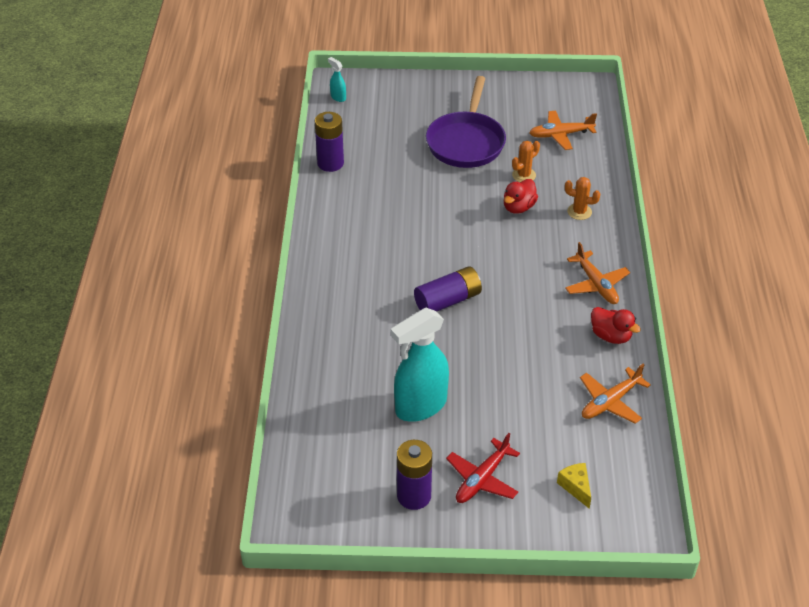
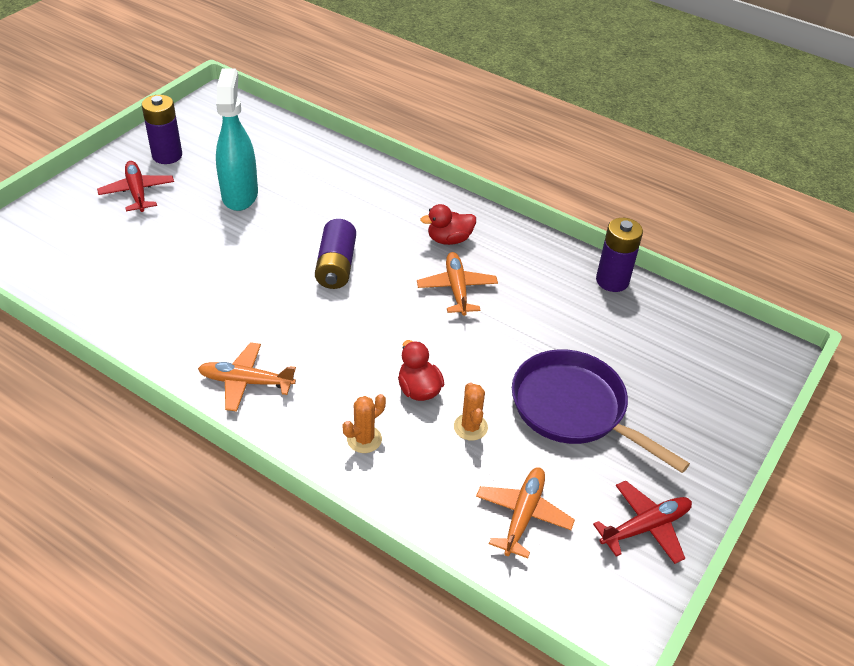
camera: 120 degrees right, 0 degrees up
(338, 97) = (740, 340): turquoise spray bottle -> none
(521, 94) = (645, 527): none -> red plane
(576, 487) = (66, 234): yellow cheese -> none
(610, 402) = (108, 302): orange plane -> orange plane (457, 289)
(611, 336) = (173, 350): red duck -> red duck (449, 239)

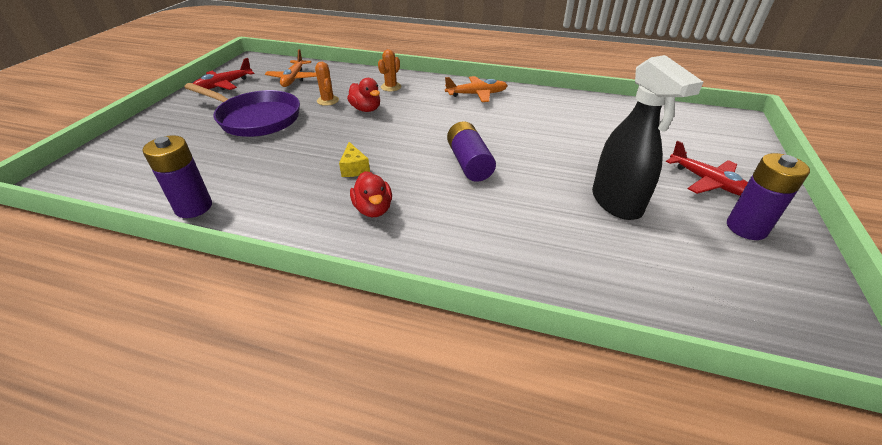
camera: 165 degrees right, 5 degrees down
(240, 195) = (616, 203): turquoise spray bottle -> black spray bottle
(449, 239) = (373, 209): red duck -> red duck turned 105 degrees clockwise
(457, 289) = (354, 168): orange plane -> yellow cheese

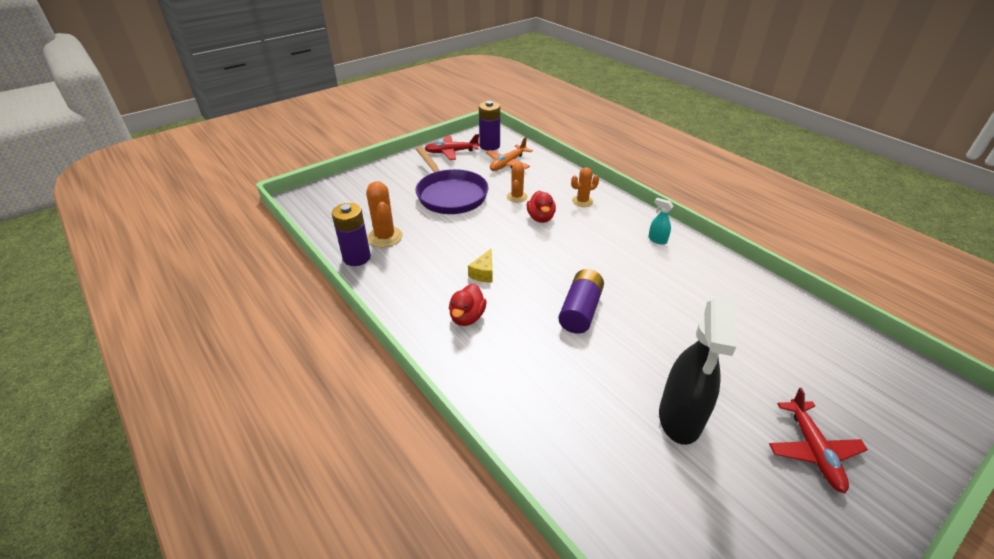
camera: 35 degrees right, 0 degrees up
(213, 177) = (385, 237): none -> orange cactus
(476, 94) = (657, 240): orange plane -> turquoise spray bottle
(746, 228) = (797, 519): purple battery -> purple battery (489, 146)

